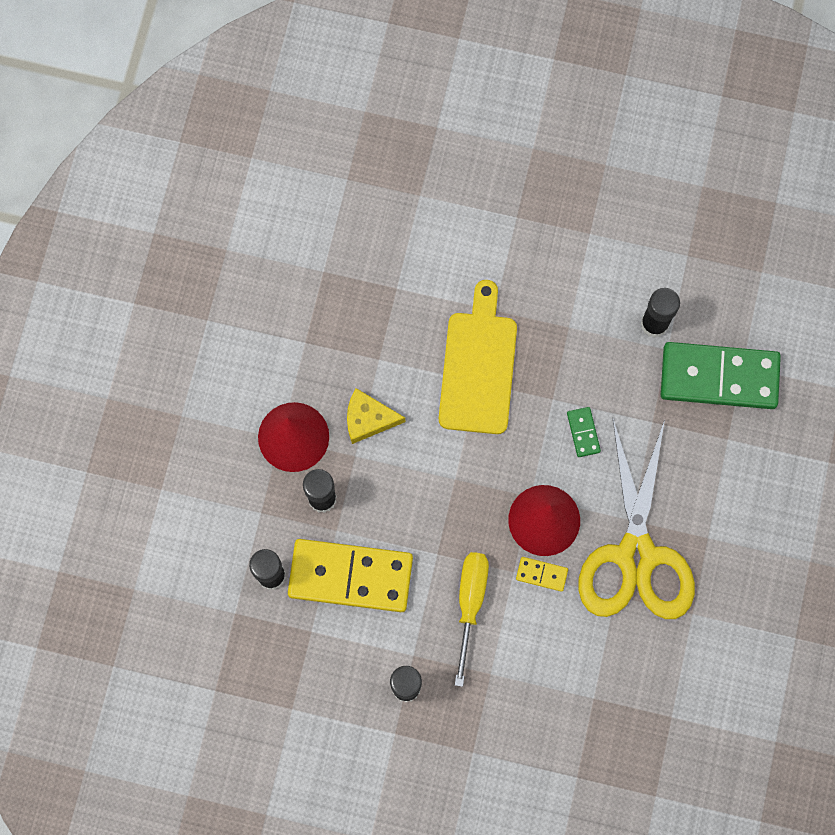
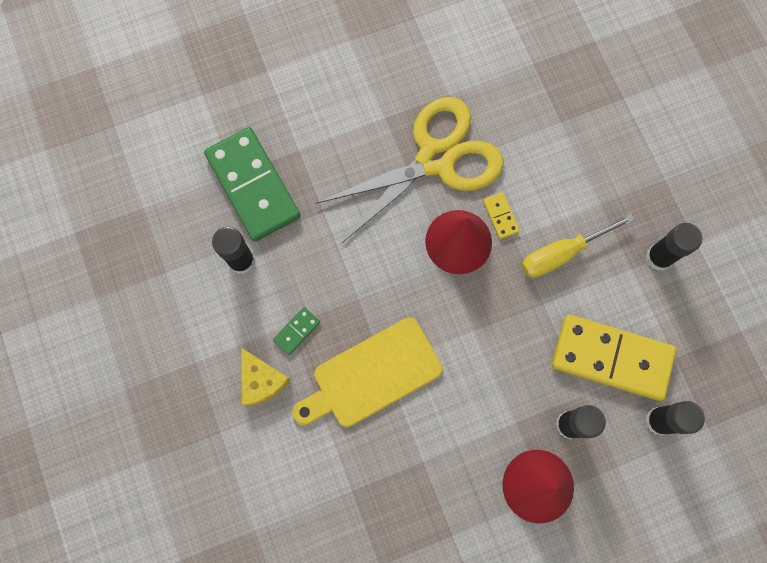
camera: 125 degrees left, 0 degrees up
(350, 576) = (611, 357): yellow domino -> yellow domino turned 45 degrees counterclockwise
(368, 419) = (478, 434): yellow cheese -> yellow cheese (261, 380)
(583, 432) = (368, 258): green domino -> green domino (297, 331)

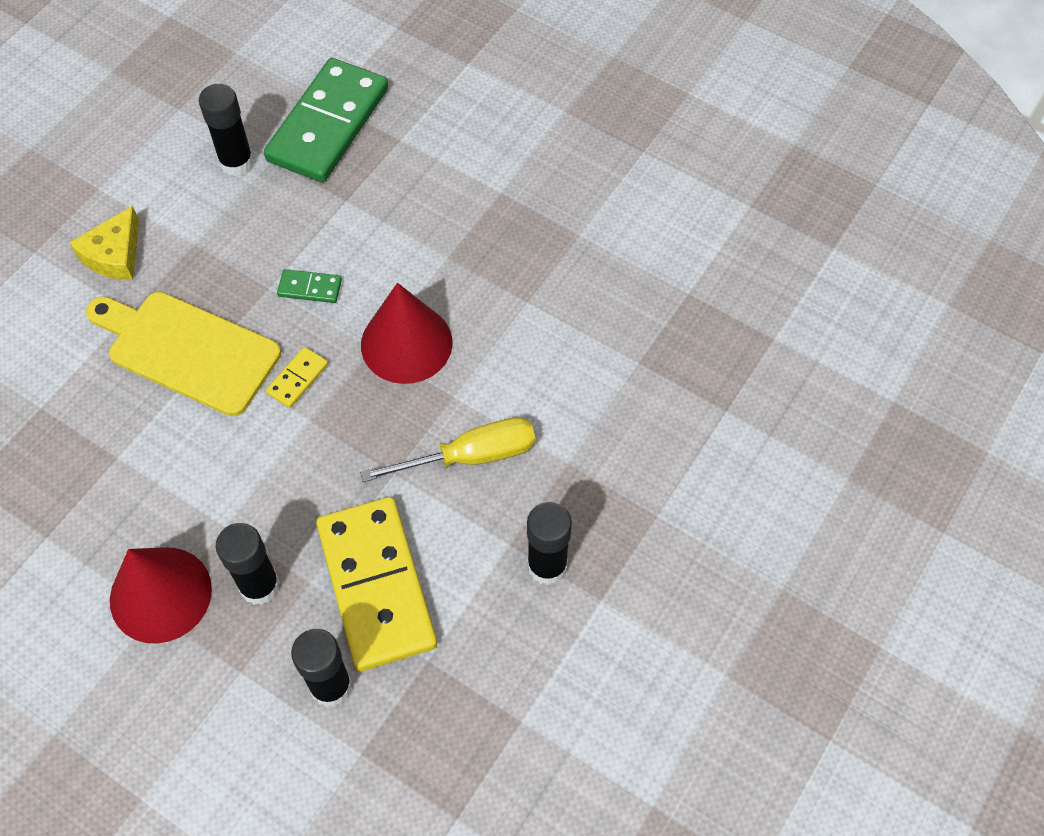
camera: 55 degrees right, 15 degrees down
(297, 331) = (191, 254): green domino -> green domino (310, 288)
(436, 159) = (490, 266): yellow scissors -> none
(500, 216) = (469, 367): yellow domino -> yellow domino (297, 379)
(561, 253) = (471, 456): yellow screwdriver -> yellow screwdriver turned 135 degrees clockwise

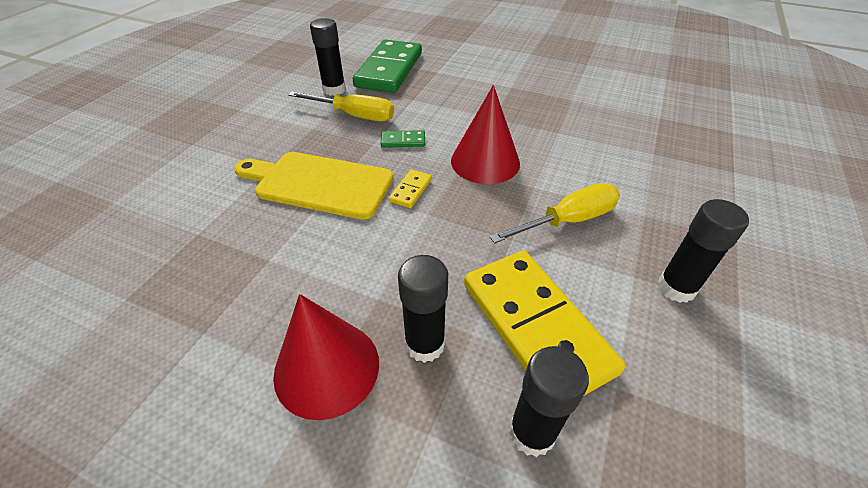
camera: 10 degrees left, 15 degrees down
(114, 254) = (254, 139): yellow cheese -> none
(255, 225) = (354, 115): none -> yellow screwdriver

